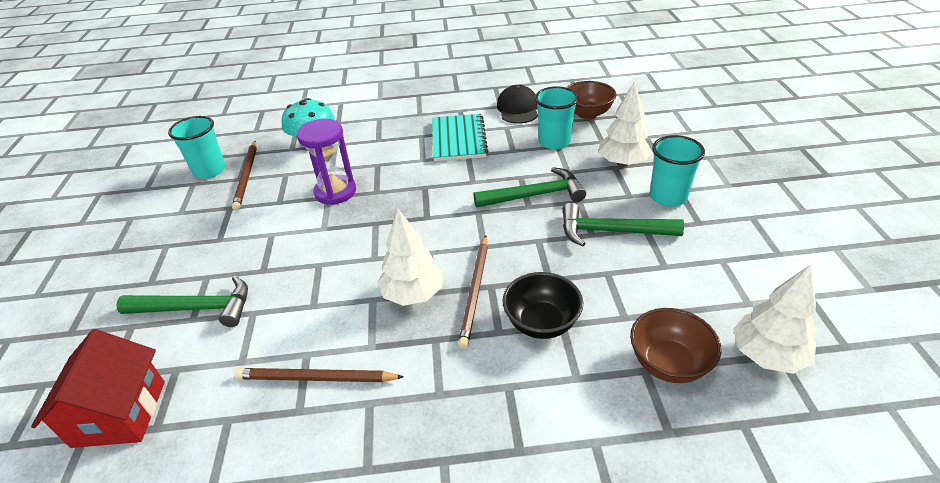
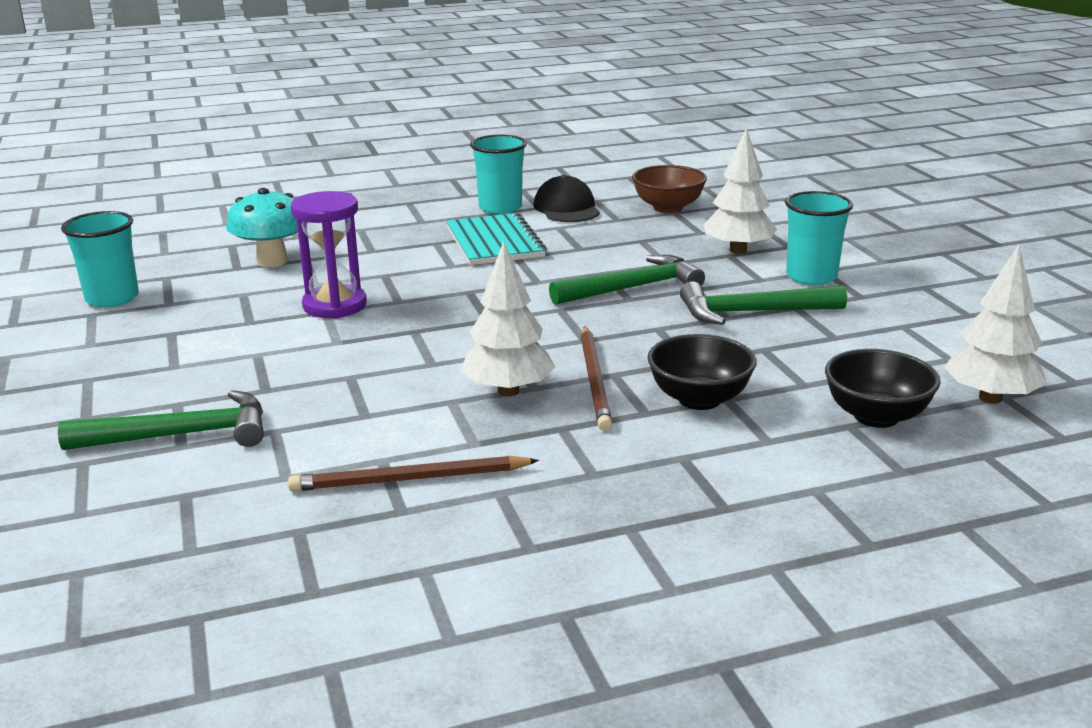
camera: 15 degrees left, 15 degrees down
(119, 413) = (122, 545): red house -> none
(246, 176) = (180, 300): brown pencil -> none
(554, 142) = (634, 237): turquoise cup -> turquoise cup (500, 208)
(668, 363) = (876, 416): brown bowl -> black bowl

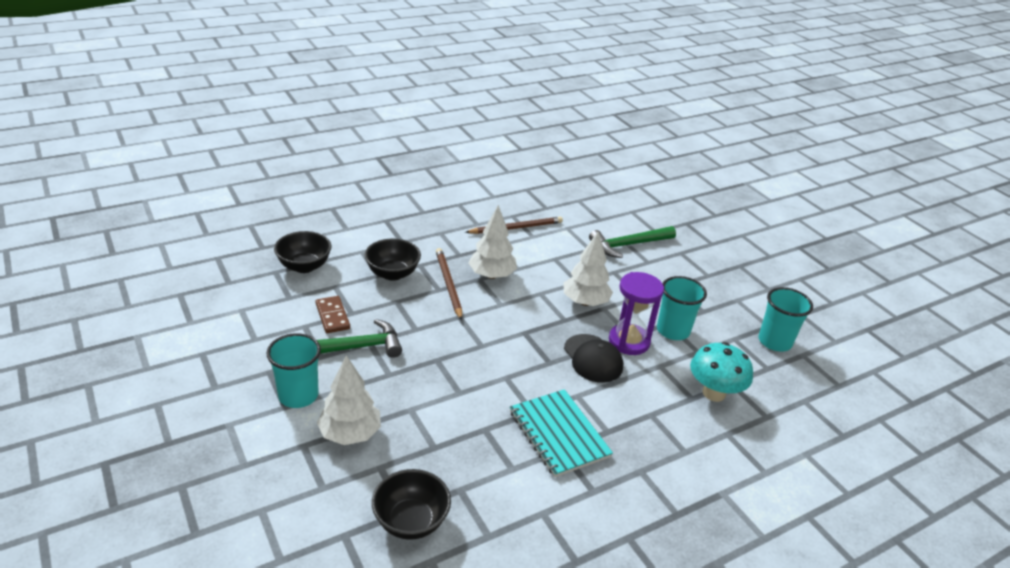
camera: 165 degrees right, 10 degrees up
(500, 208) = (581, 507): turquoise cup -> turquoise cup (673, 331)
(566, 208) = (514, 511): black cap -> black cap (593, 358)
(632, 288) = (435, 372): green hammer -> none
(668, 208) = (411, 521): brown bowl -> black bowl
(794, 346) = (332, 316): none -> brown domino
(990, 398) = (237, 280): white tree -> white tree (585, 302)

